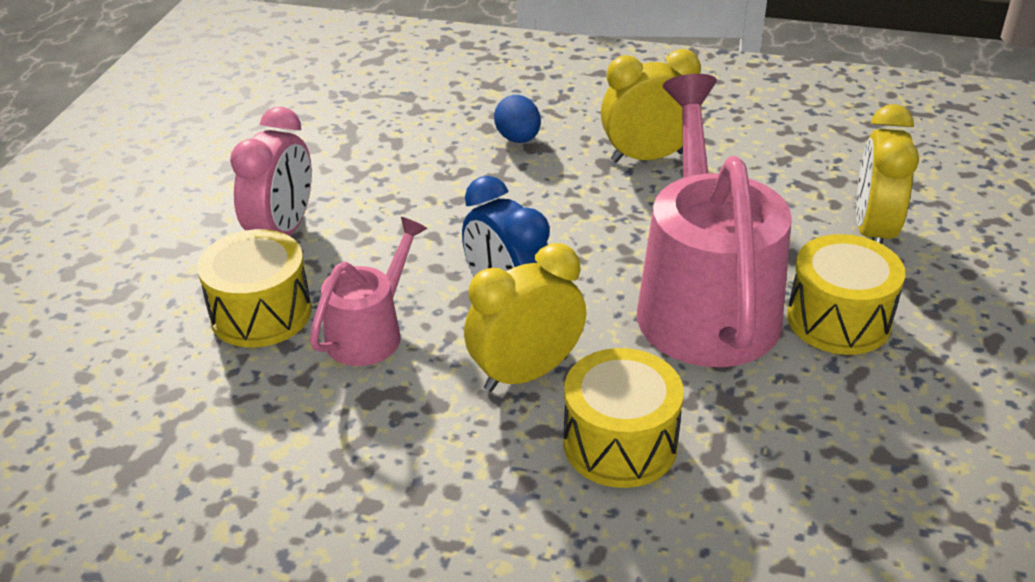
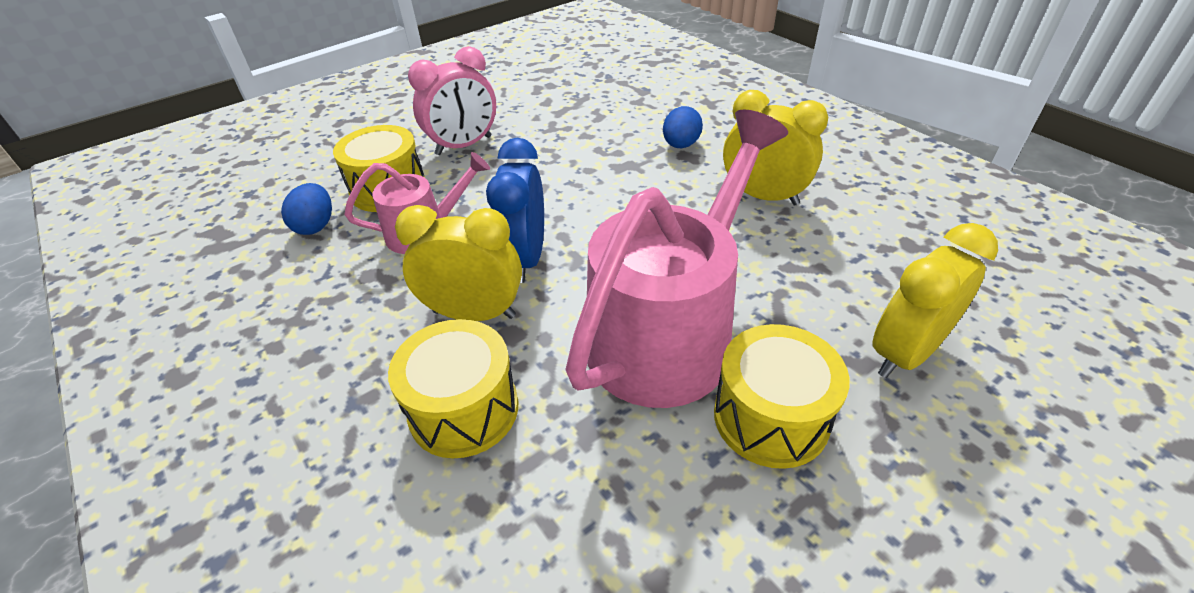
camera: 40 degrees right, 5 degrees up
(230, 387) = (316, 226): none -> blue egg

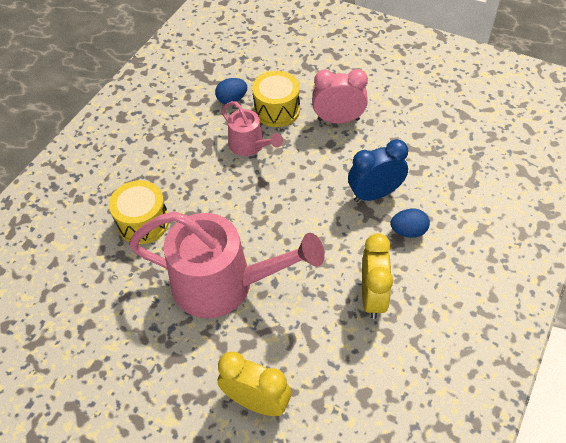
camera: 65 degrees right, 10 degrees up
(464, 146) = (338, 120): pink clock -> pink clock turned 150 degrees clockwise
(474, 314) = (200, 197): yellow clock -> none
(525, 259) = (250, 199): blue clock -> blue clock (374, 194)
(770, 417) = (185, 345): yellow drum -> none

